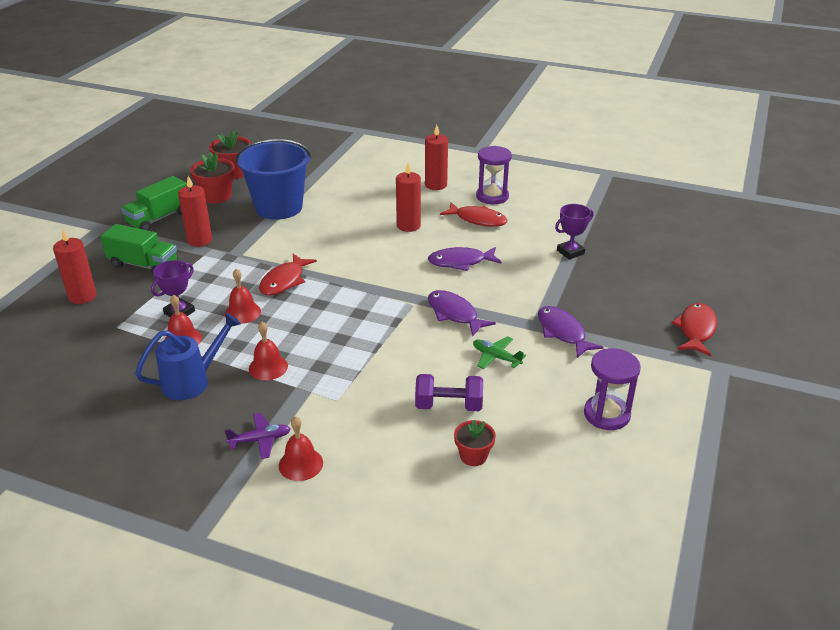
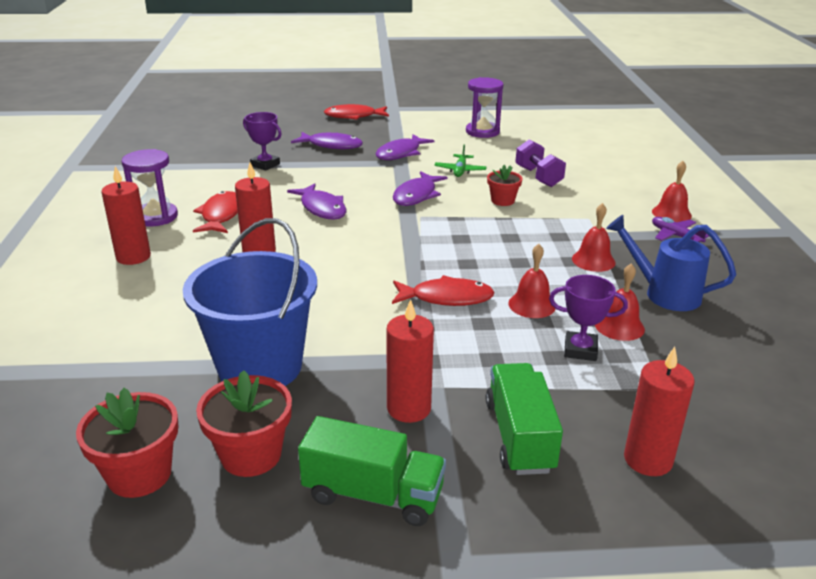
camera: 115 degrees left, 5 degrees down
(473, 456) = (576, 161): red flower pot -> red flower pot (502, 201)
(605, 295) = (331, 145): none -> purple fish

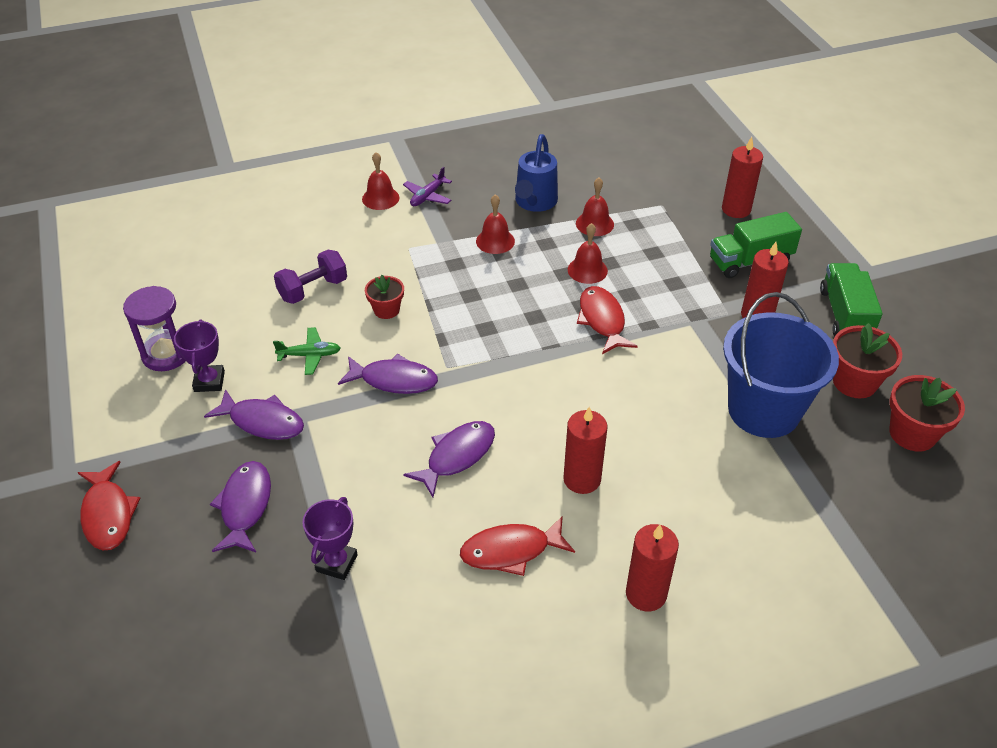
camera: 105 degrees left, 15 degrees up
(155, 217) = (541, 622): purple hourglass -> none
(580, 350) = (637, 241): purple trophy -> purple trophy (209, 381)

